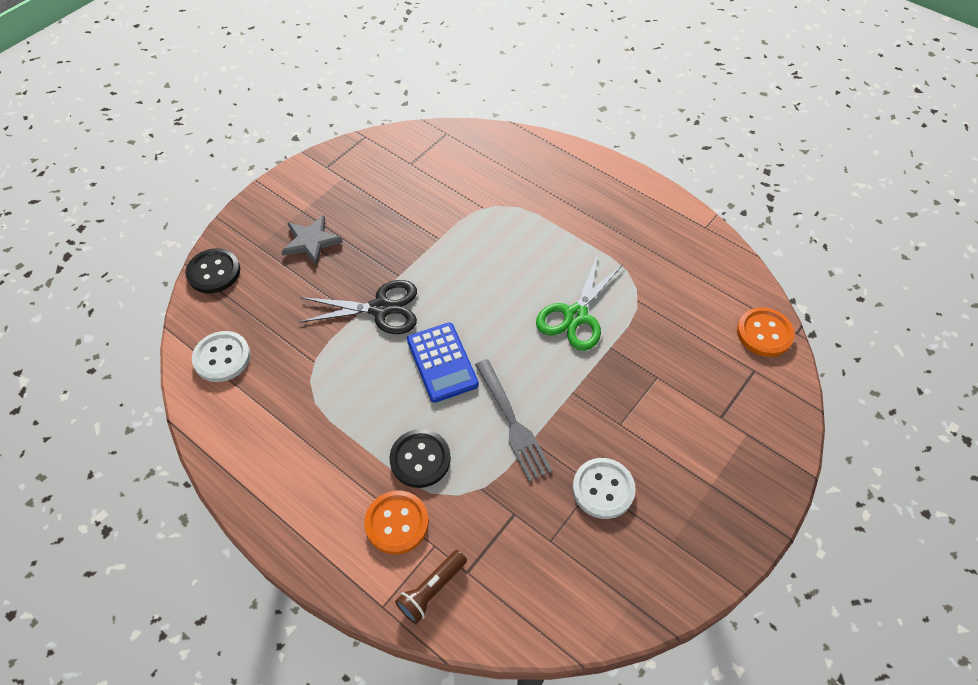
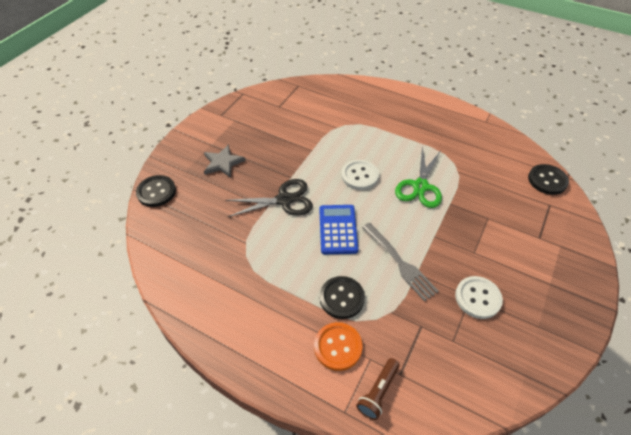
camera: 10 degrees left, 5 degrees down
(222, 357) = (176, 249): white button -> white button (359, 176)
(442, 362) = (338, 229): blue calculator -> blue calculator turned 150 degrees counterclockwise
(764, 333) = (547, 180): orange button -> black button

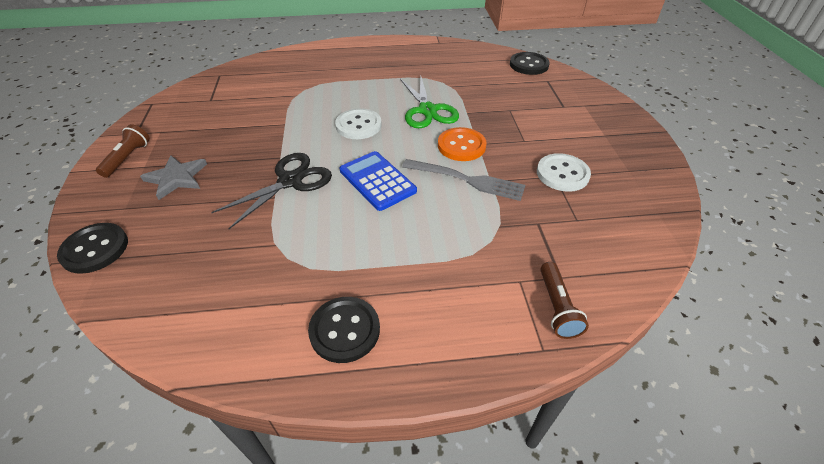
camera: 35 degrees left, 5 degrees down
(206, 133) = (127, 158): none -> brown flashlight
(338, 347) = (477, 289): orange button -> orange button (461, 146)
(342, 298) = (438, 241): black button -> black button (345, 330)

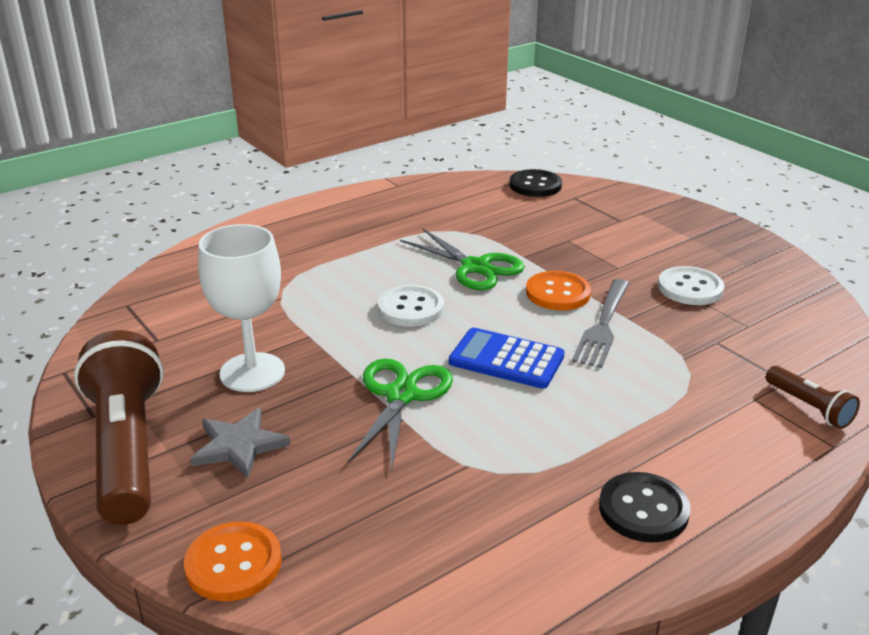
camera: 30 degrees left, 15 degrees down
(95, 249) = (233, 564): black button -> orange button
(127, 158) = (127, 449): brown flashlight -> brown flashlight, size x2.17
(232, 136) = (252, 372): none -> white goblet
(290, 181) = (401, 395): black scissors -> green scissors
(467, 180) = (603, 325): grey fork -> grey fork turned 120 degrees clockwise

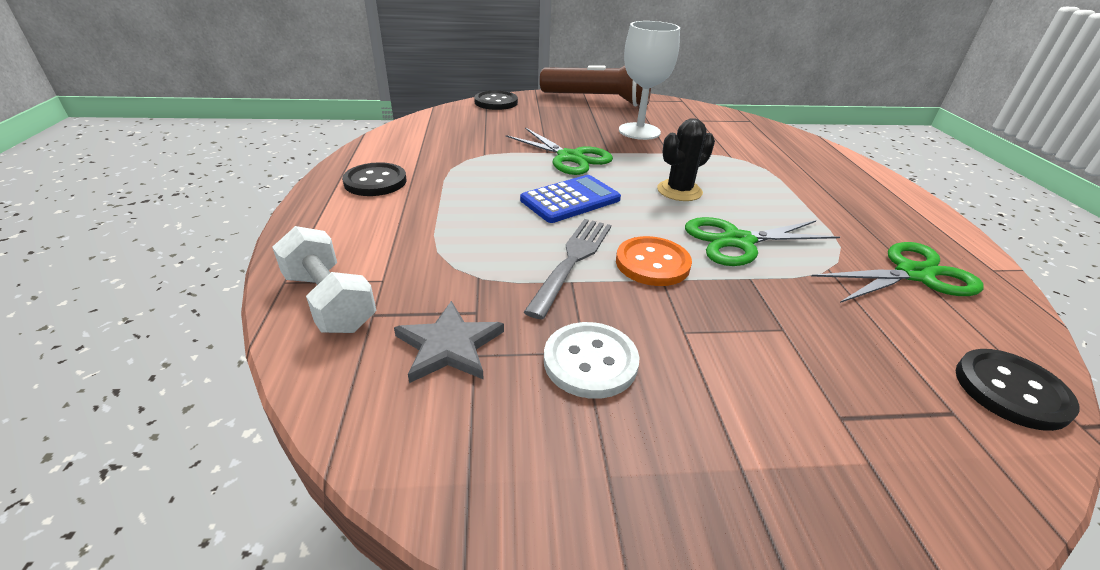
camera: 120 degrees right, 5 degrees up
(233, 564) = (496, 102): orange button -> black button
(239, 445) = (573, 117): grey star -> grey star (449, 346)
(411, 308) = (679, 191): white button -> black cactus
(440, 207) = (913, 274): none -> green scissors
(603, 325) = (572, 260): grey fork -> grey fork turned 60 degrees clockwise
(809, 407) = (329, 301): brown flashlight -> white dumbbell

